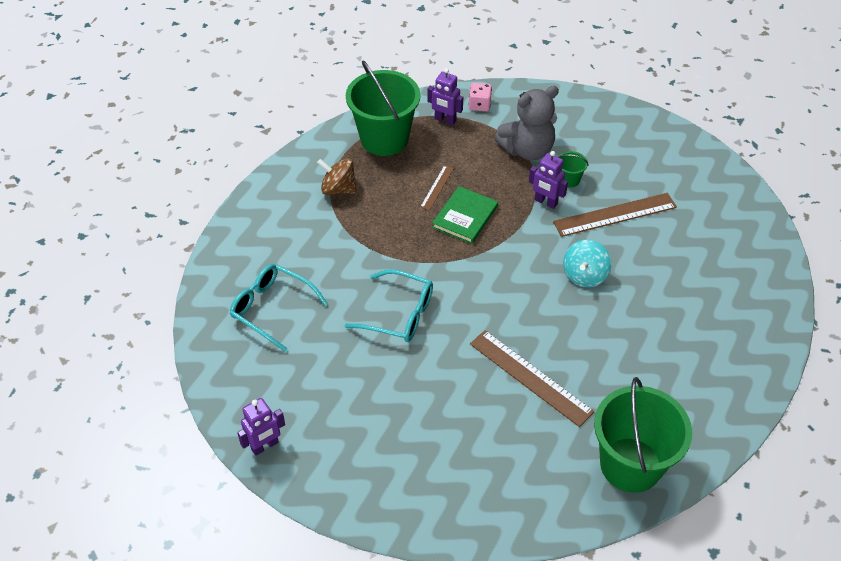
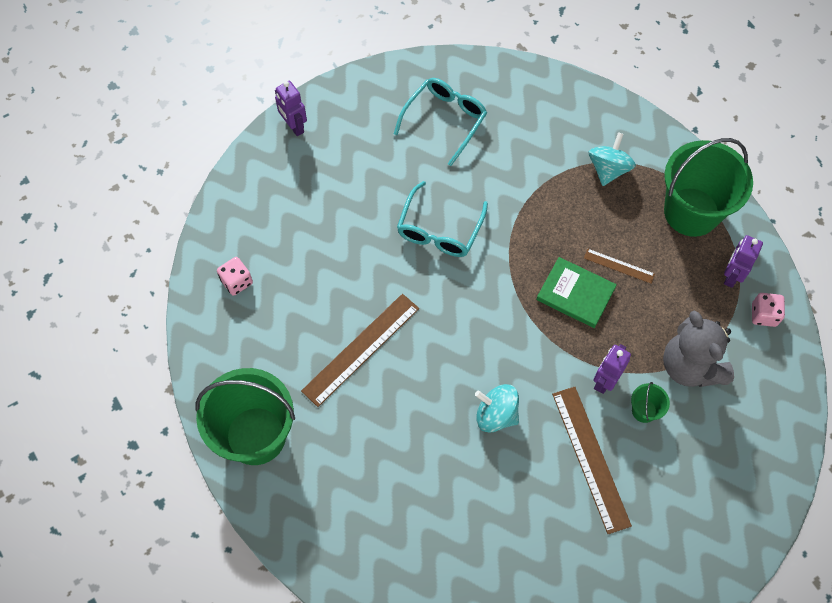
camera: 90 degrees right, 15 degrees up
(338, 189) = (608, 169): brown spinning top -> turquoise spinning top
(460, 493) = (237, 281): none -> pink dice

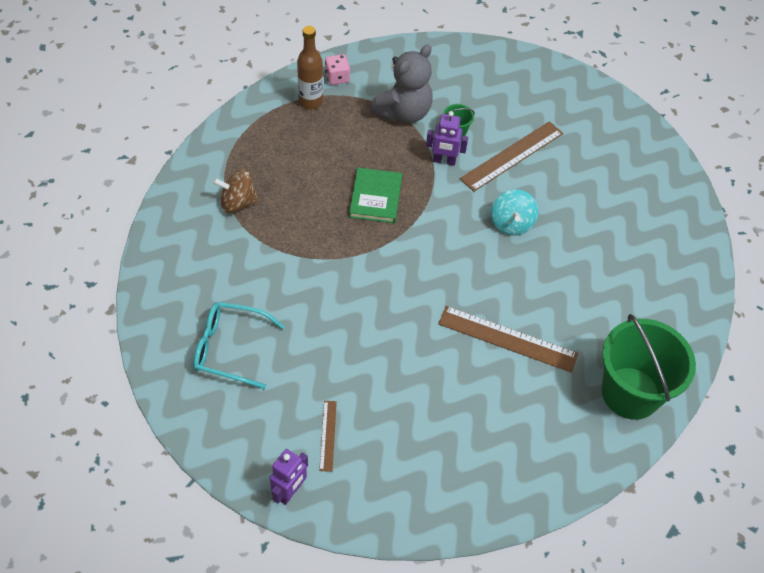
camera: 115 degrees left, 10 degrees down
(237, 281) = (495, 472): pink dice -> none
(439, 230) = (358, 315): turquoise glasses -> none
(608, 169) = (238, 203): turquoise spinning top -> brown spinning top
(619, 266) = (335, 174): brown ruler -> brown ruler (328, 435)
(691, 212) = (259, 137): green bucket -> none
(731, 275) = (310, 102): purple robot -> brown bottle

